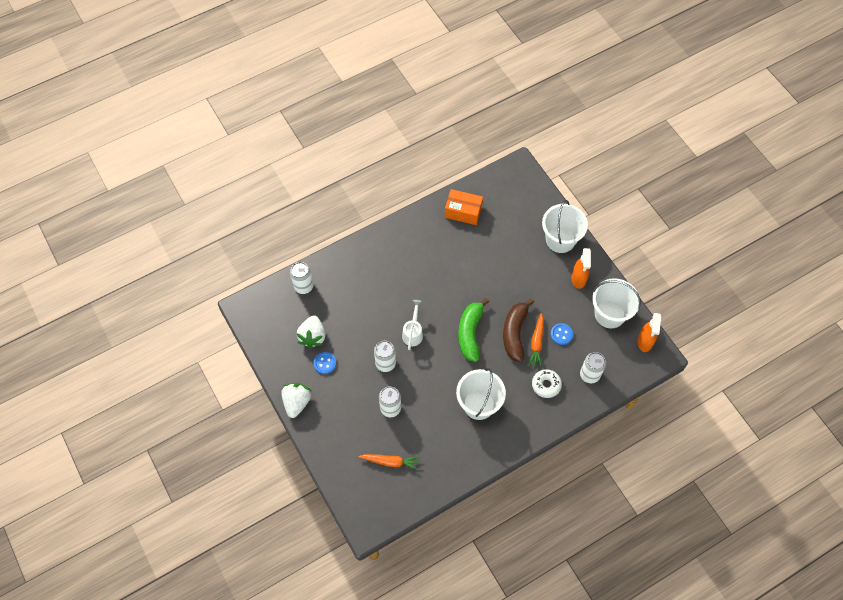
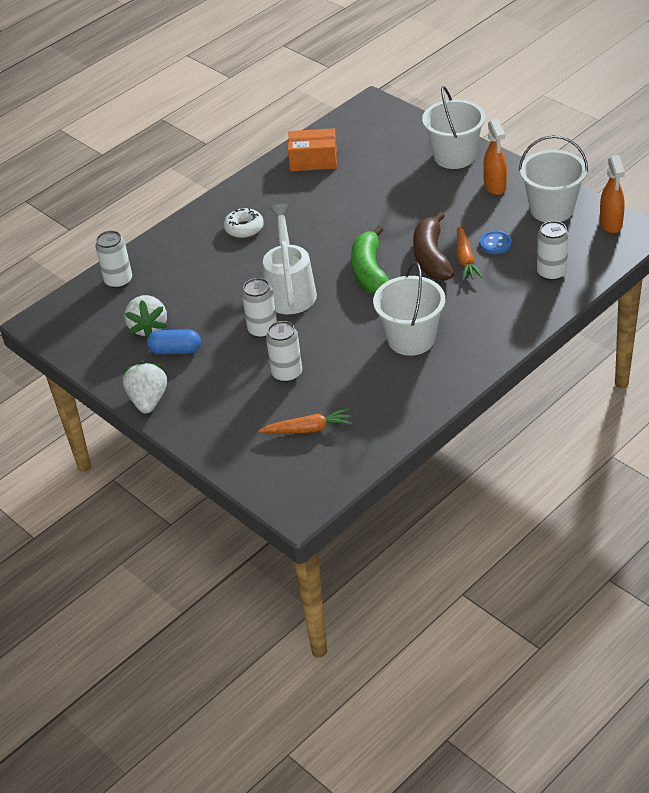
camera: 10 degrees left, 20 degrees down
(325, 363) = (175, 350): blue button -> blue capsule
(413, 333) = (290, 290): white watering can -> white watering can, size x1.70
(546, 385) = (496, 297): white donut -> white donut (244, 228)

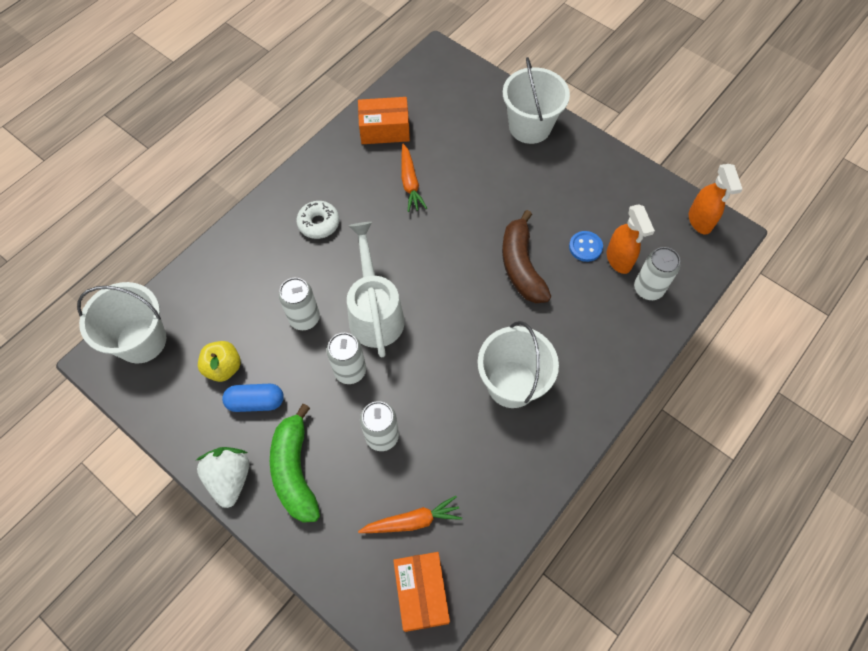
camera: 10 degrees left, 20 degrees up
(118, 281) = (186, 298): white can -> white can (304, 318)
(148, 327) = (224, 367): white strawberry -> yellow apple
(311, 475) = (421, 593): none -> orange box
(370, 272) = (458, 286): green banana -> green banana (295, 470)
(465, 259) = (557, 269): orange carrot -> orange carrot (410, 183)
(495, 186) = (576, 168): orange spray bottle -> orange spray bottle (619, 260)
(551, 209) = (637, 200): white bucket -> white bucket (141, 340)

